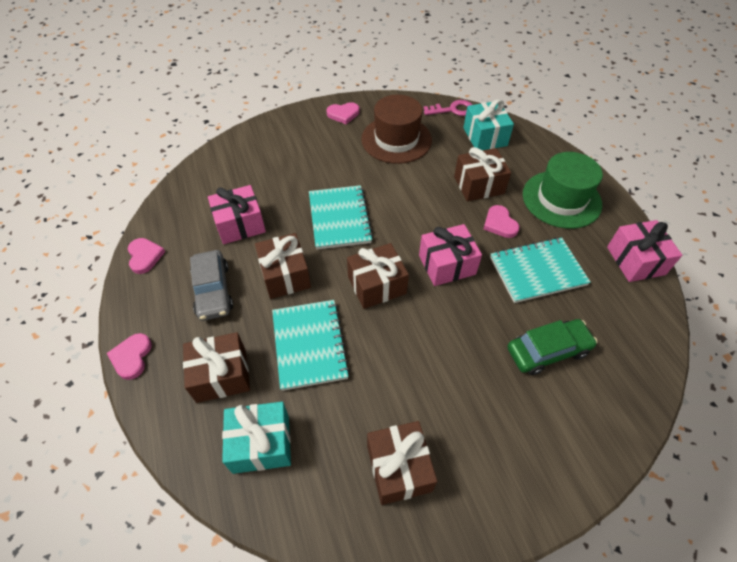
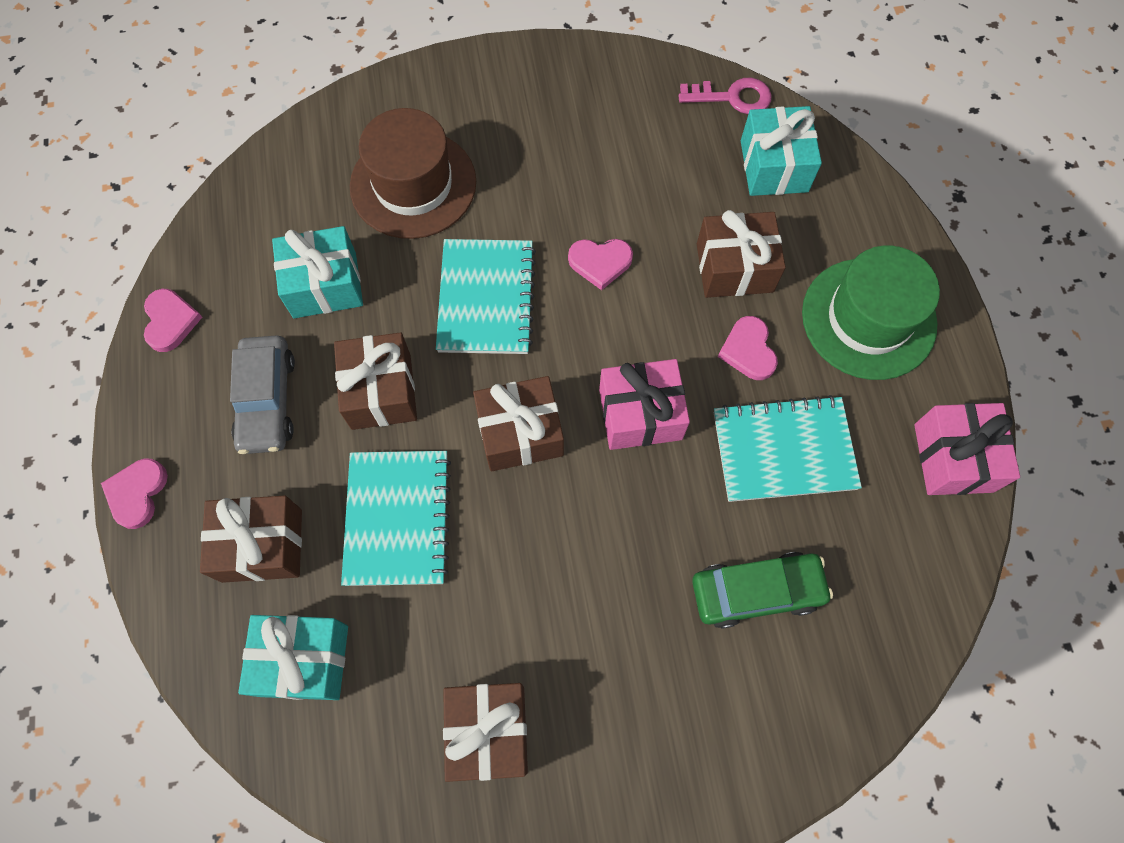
camera: 10 degrees right, 15 degrees up
(240, 225) = (325, 285): pink gift -> turquoise gift
(343, 114) = (535, 79): pink heart -> pink heart (600, 262)
(396, 139) = (616, 149): brown hat -> brown hat (413, 184)

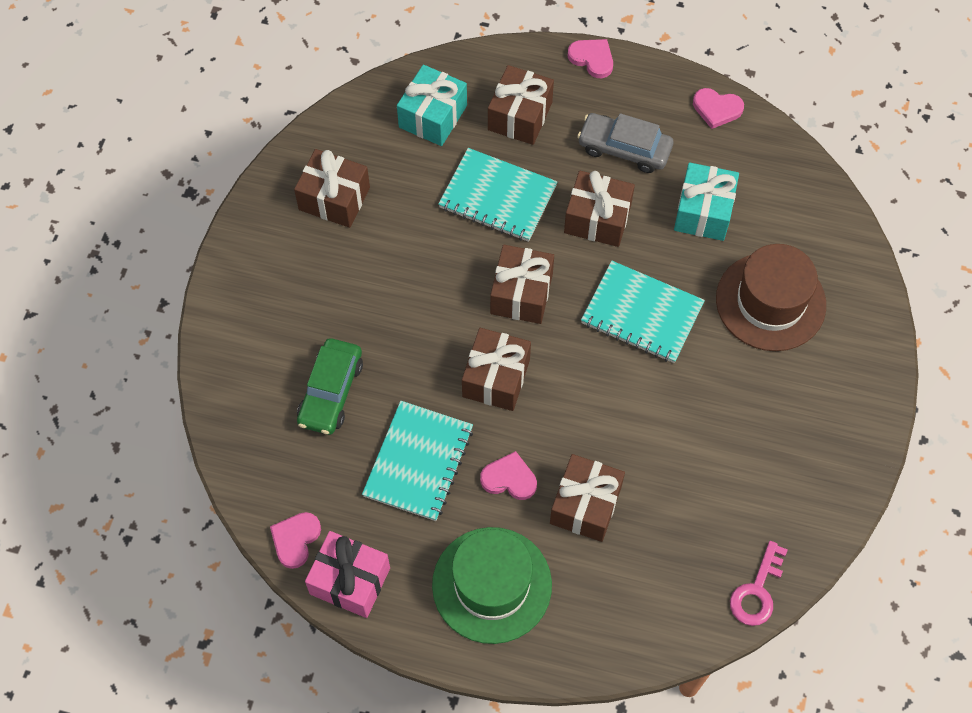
camera: 115 degrees right, 5 degrees down
(600, 262) = (636, 407): pink heart -> pink heart (295, 539)
(640, 414) = (496, 378): pink gift -> brown gift
(774, 166) = (669, 588): turquoise gift -> none

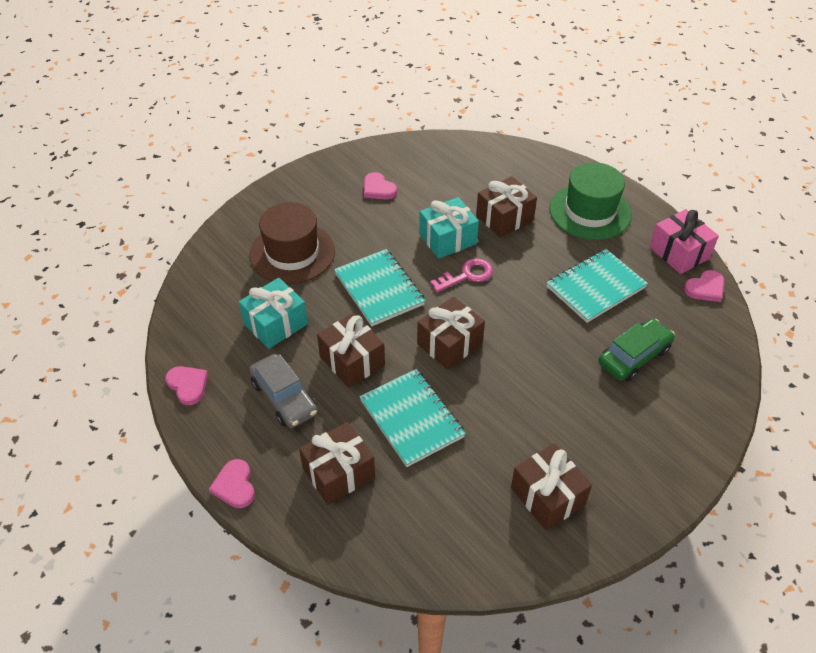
camera: 145 degrees left, 15 degrees down
(433, 116) = (411, 519): turquoise gift -> turquoise gift (447, 239)
(496, 378) = (508, 305): brown gift -> none
(509, 478) = (541, 251): pink heart -> pink heart (378, 189)
(757, 591) = (442, 144): pink key -> pink key (467, 275)

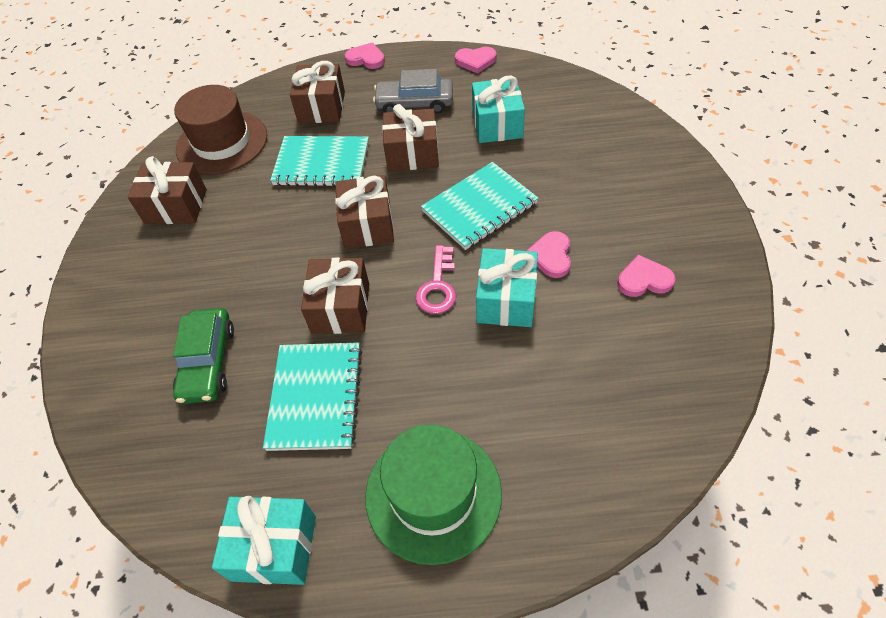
camera: 130 degrees right, 5 degrees up
(292, 253) = (583, 166): brown hat -> brown hat (222, 142)
(379, 289) = (479, 208): turquoise notebook -> turquoise notebook turned 45 degrees counterclockwise
(504, 218) = (498, 380): brown gift -> brown gift (340, 308)
(679, 253) = (274, 547): pink gift -> turquoise gift
(705, 288) = (201, 524): pink heart -> pink heart (551, 256)

